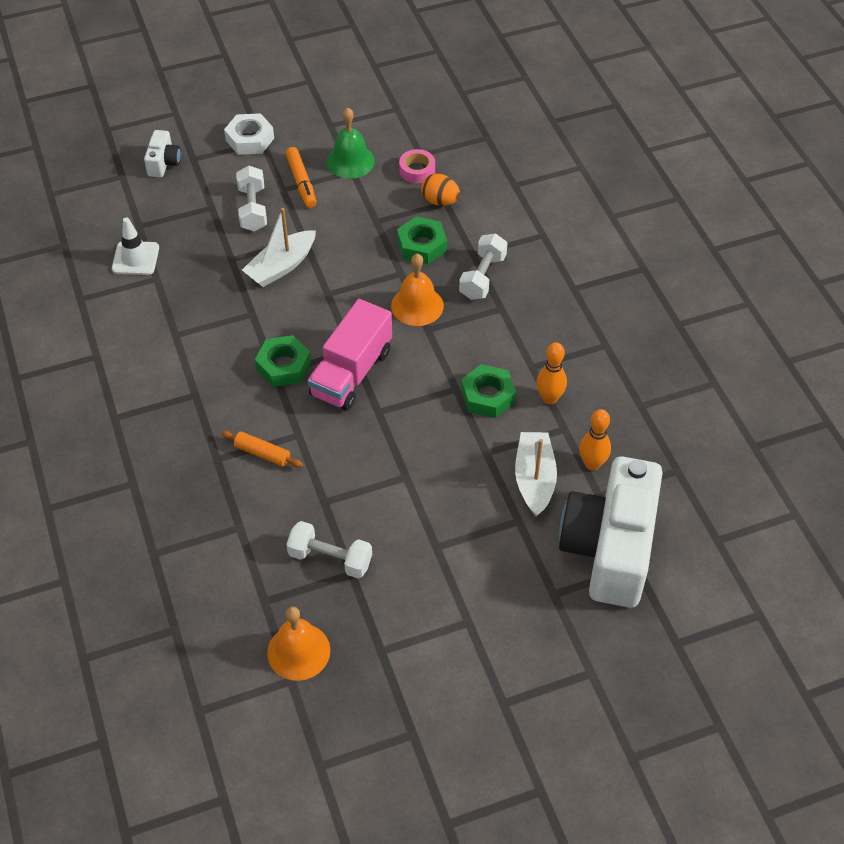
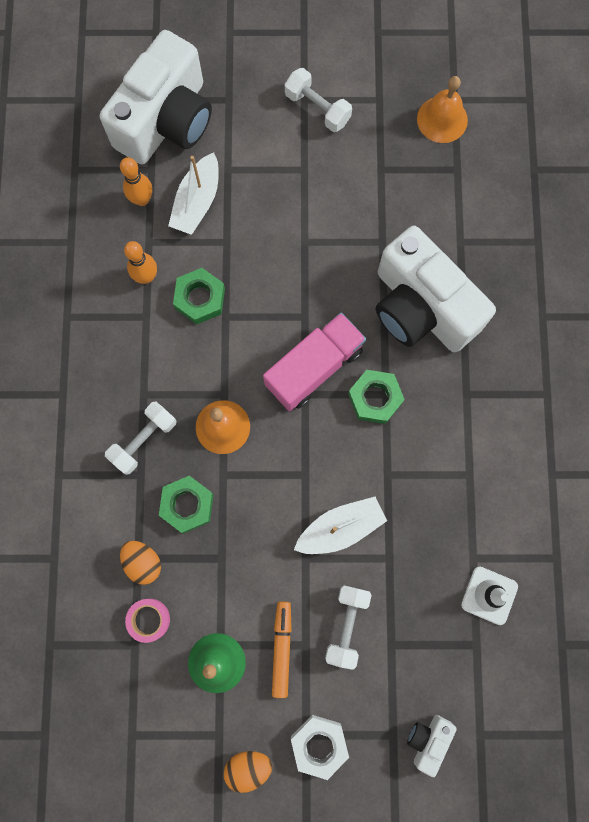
camera: 160 degrees left, 25 degrees up
(262, 453) = (421, 307): orange rolling pin -> white camera
(300, 115) = (248, 766): none -> orange egg
(330, 558) = (393, 187): white dumbbell -> white dumbbell (317, 108)

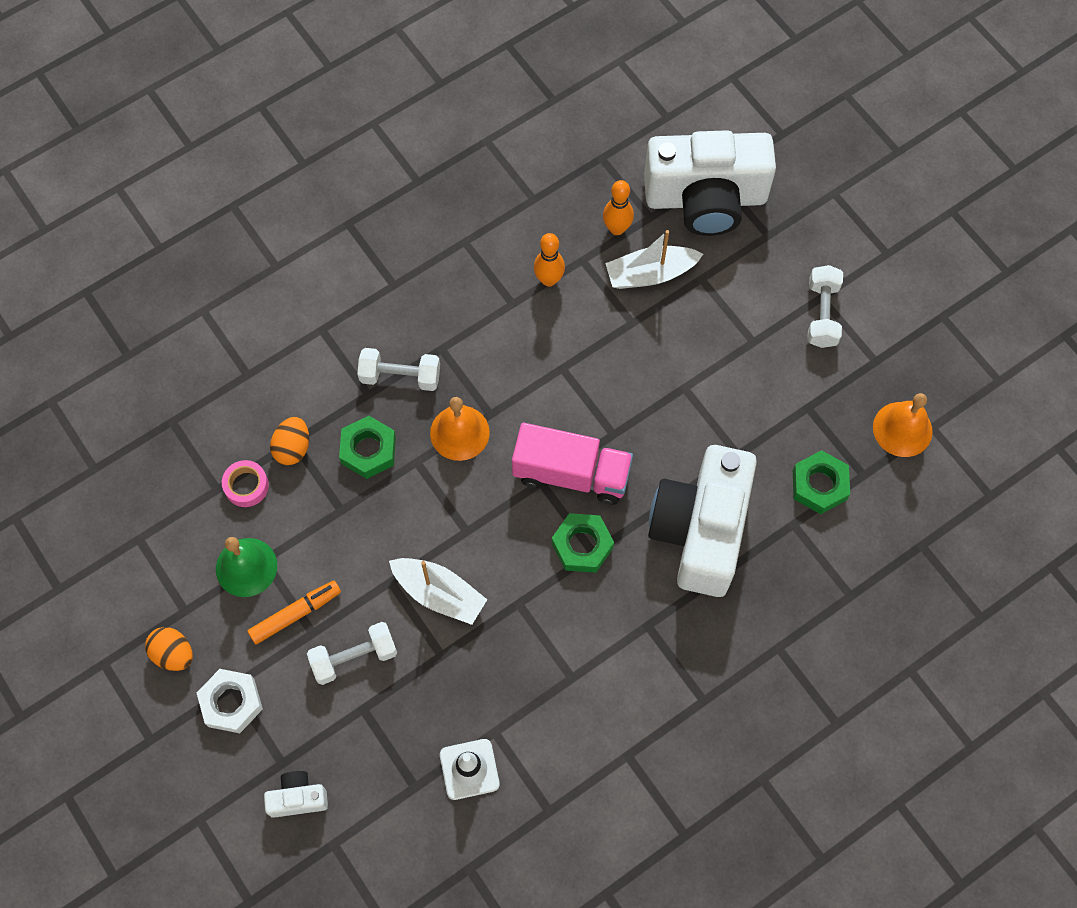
camera: 55 degrees right, 10 degrees down
(200, 298) = (562, 336): green nut -> green nut (819, 485)

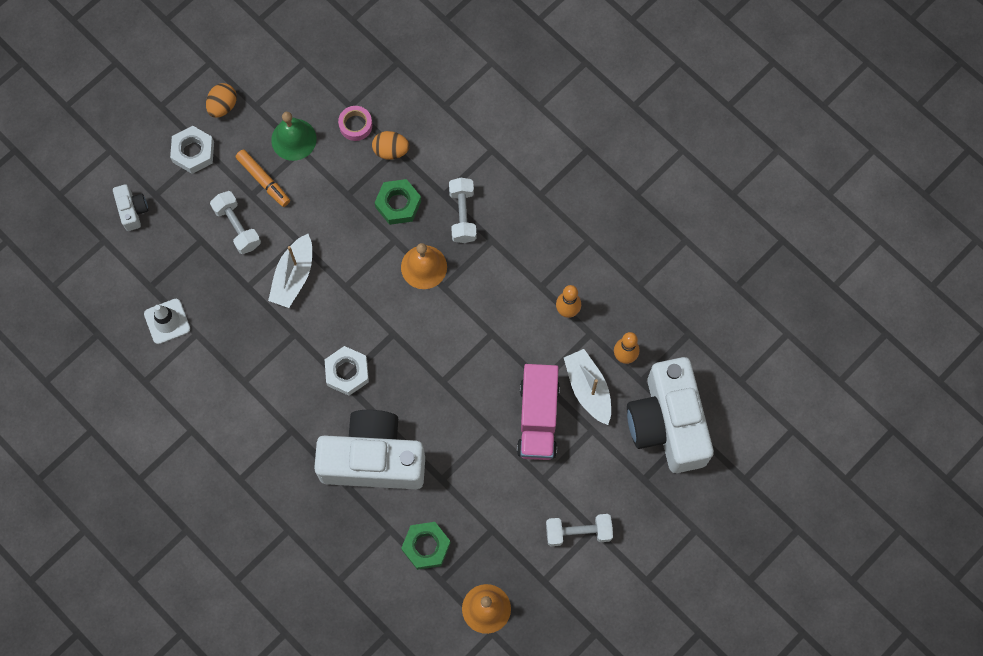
camera: 80 degrees right, 5 degrees up
(571, 474) = (404, 355): pink truck -> pink truck (538, 418)
(582, 545) = (347, 372): green nut -> white nut

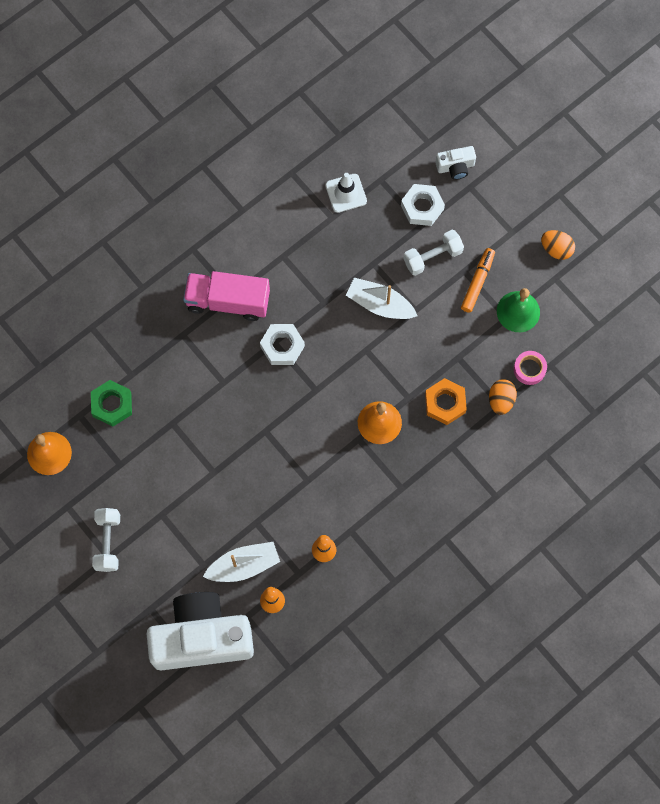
camera: 95 degrees right, 0 degrees up
(193, 152) = (510, 221): white nut -> white nut (422, 207)
(263, 180) = (477, 282): orange marker -> orange marker turned 150 degrees clockwise
(373, 459) = (198, 364): white camera -> none
(398, 204) = (445, 403): green nut -> orange nut
(462, 215) = (429, 463): white dumbbell -> none
(538, 418) = (220, 515): pink truck -> pink truck (228, 301)

